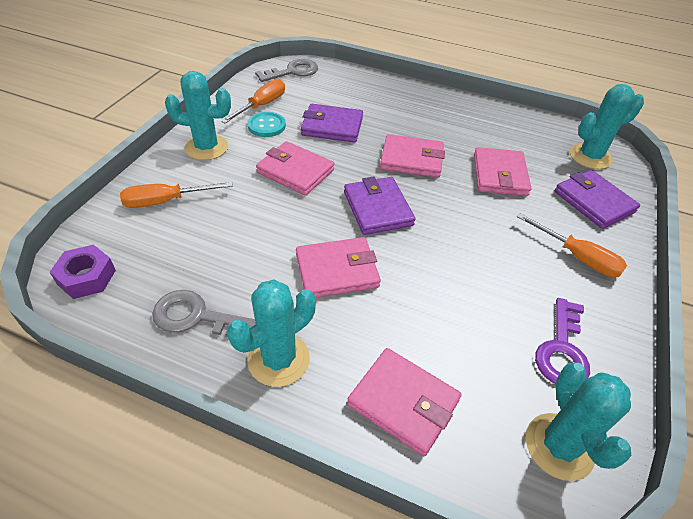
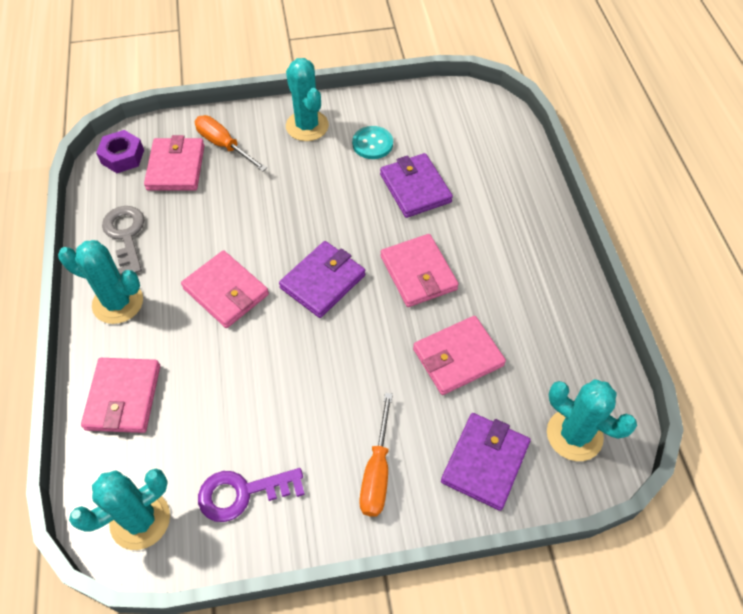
camera: 60 degrees right, 10 degrees up
(261, 105) = (400, 123): orange screwdriver -> none
(292, 72) = (479, 110): grey key -> none
(295, 171) = (325, 199): pink wallet -> pink wallet (176, 167)

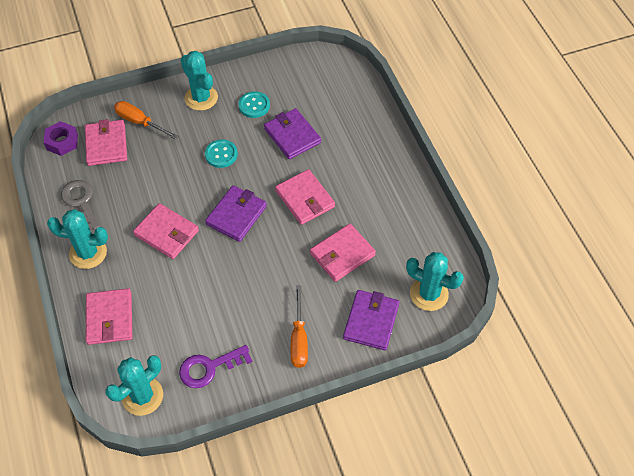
camera: 10 degrees left, 0 degrees up
(318, 199) = (221, 154): none -> turquoise button

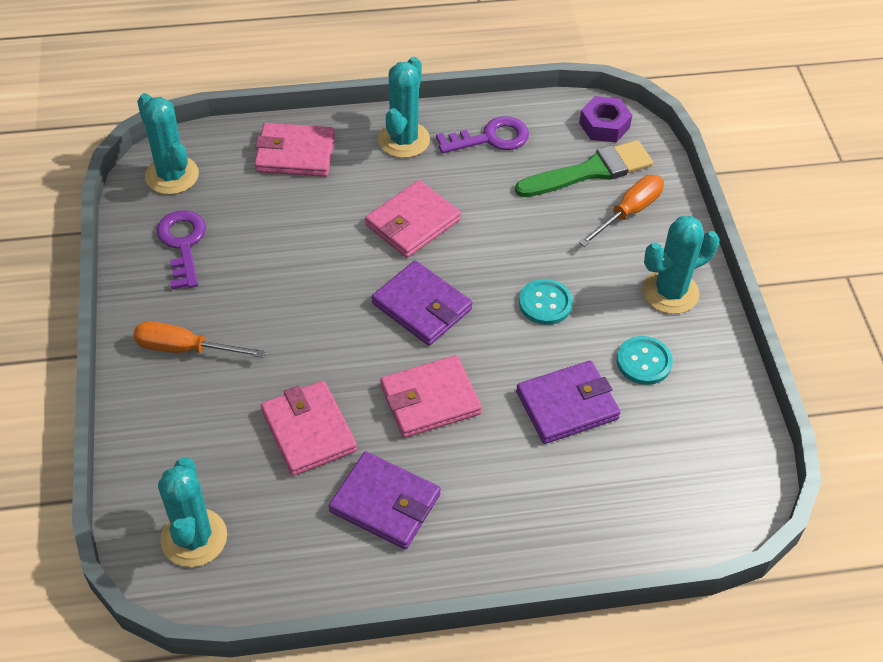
camera: 100 degrees right, 5 degrees down
(81, 202) = (490, 138): grey key -> purple key
(106, 145) = (590, 171): pink wallet -> green brush
(371, 321) = (177, 444): purple wallet -> purple wallet (385, 503)
(429, 294) = (194, 538): turquoise cactus -> turquoise cactus turned 45 degrees counterclockwise

